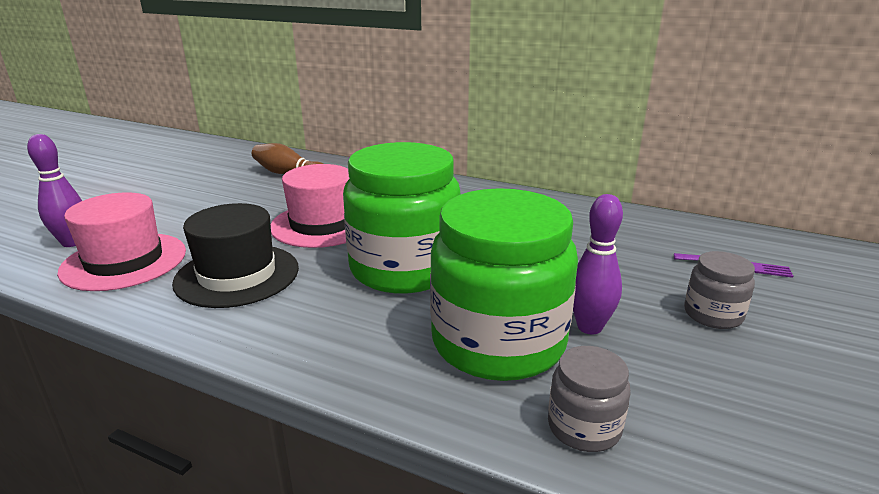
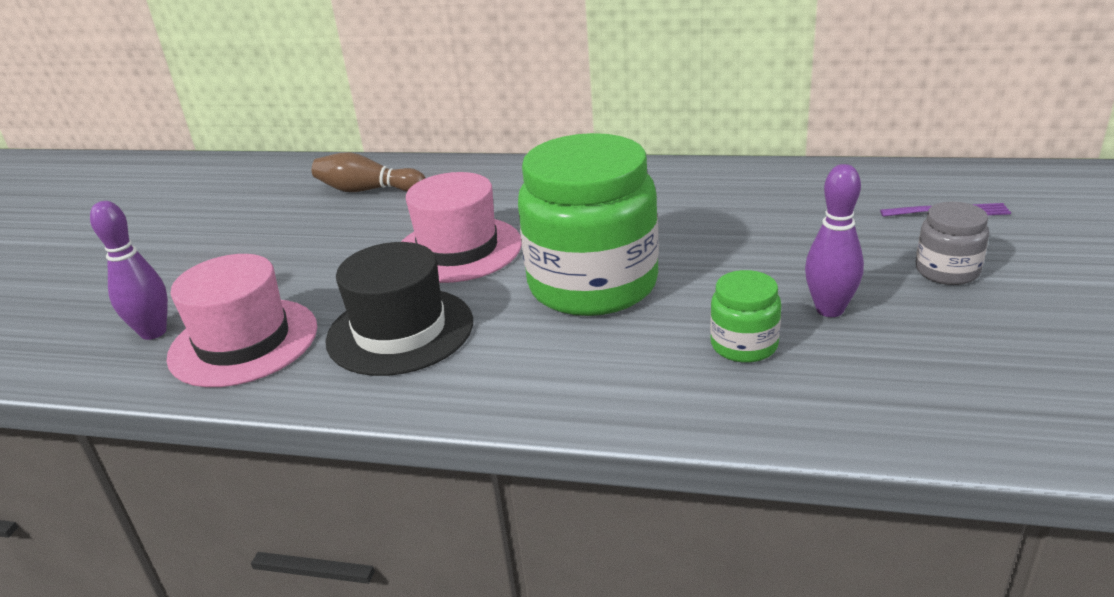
camera: 10 degrees left, 5 degrees up
(498, 342) = (744, 345): green jar -> green jar, size x0.45
(584, 427) = (872, 410): grey jar -> none

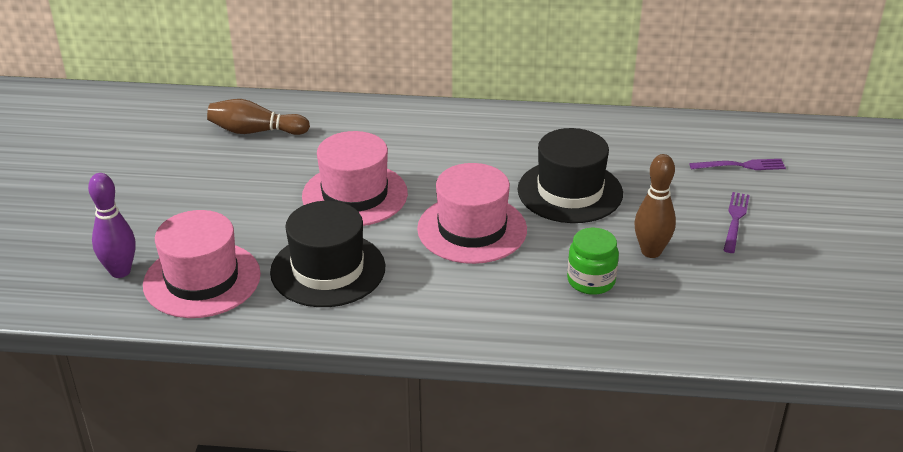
camera: 10 degrees left, 5 degrees up
(593, 284) = (472, 229): green jar -> pink hat
(724, 243) = (570, 191): none -> black hat
(829, 309) = (651, 251): purple bowling pin -> brown bowling pin
(947, 271) = (735, 219): grey jar -> purple fork

